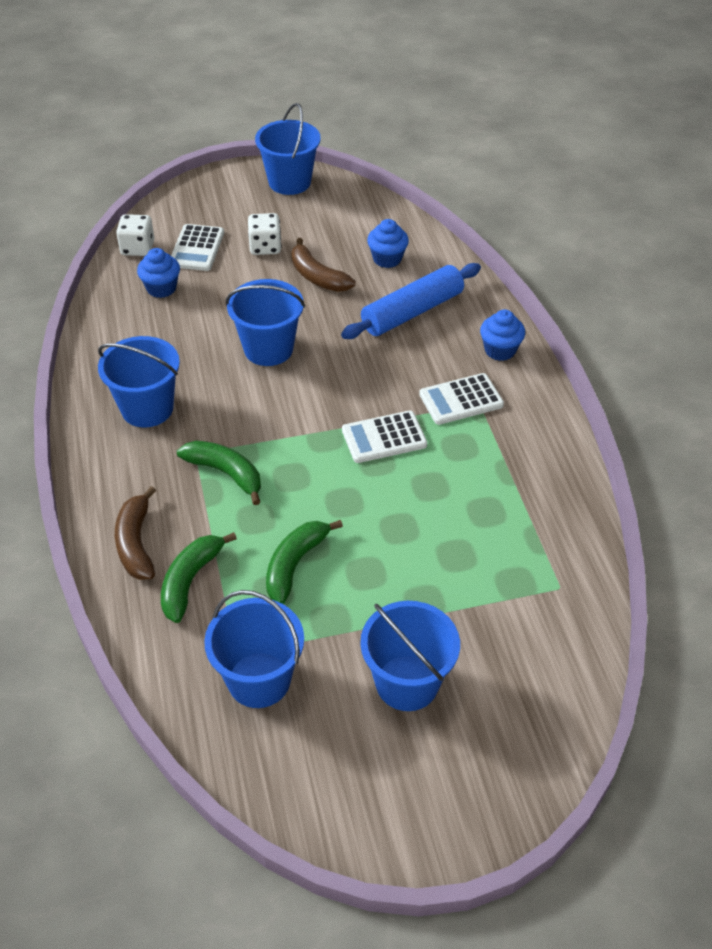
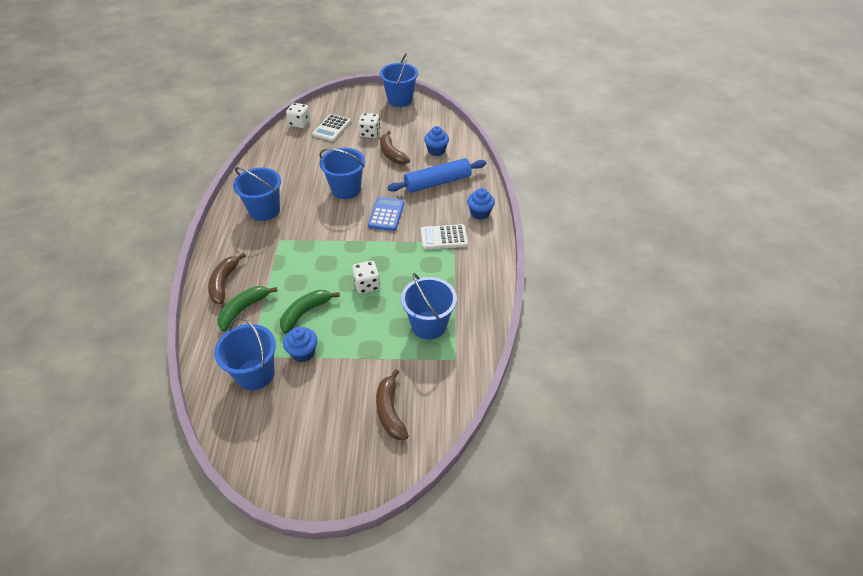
camera: 15 degrees right, 0 degrees up
(161, 288) = (302, 147): blue cupcake -> blue cupcake (303, 352)
(226, 473) = (290, 254): green banana -> none
(353, 379) = (386, 214): none -> blue calculator
(374, 499) = (367, 285): none -> white dice
(384, 438) = (389, 251): white calculator -> none
(407, 683) = (338, 395): blue bucket -> blue bucket (429, 325)
(498, 689) = (390, 411): none -> brown banana

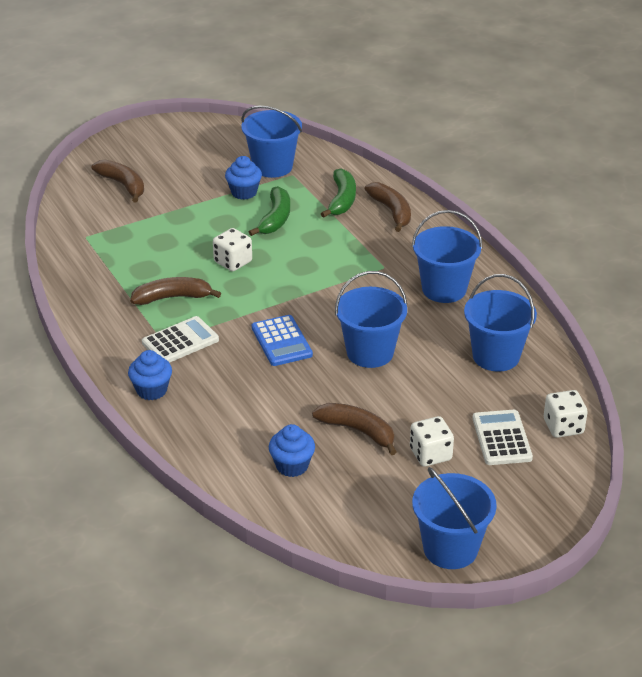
camera: 150 degrees right, 10 degrees down
(427, 272) = (173, 297): none -> brown banana
(429, 325) = (133, 252): blue bucket -> blue bucket (496, 356)
(437, 183) = (247, 412): blue rolling pin -> none

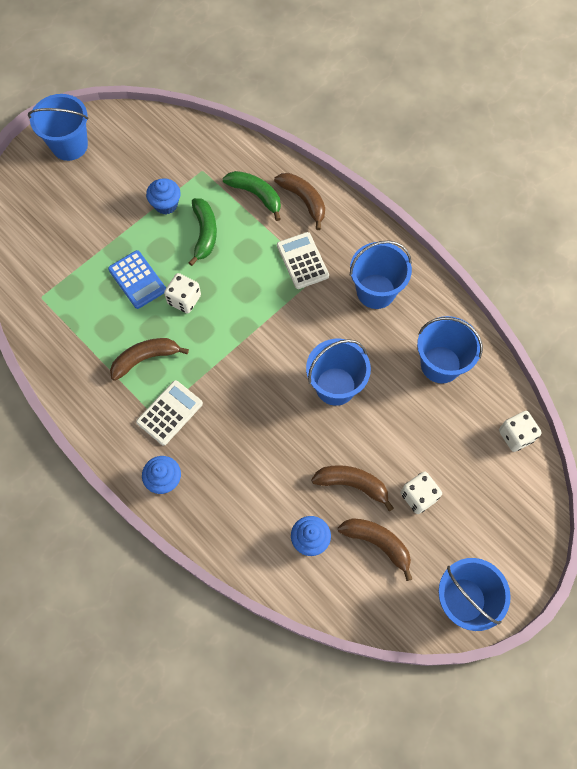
camera: 15 degrees left, 30 degrees up
(123, 185) = (52, 219): brown banana -> brown banana (377, 543)
(272, 166) = (181, 163): blue bucket -> blue bucket (69, 145)
(281, 341) = (257, 391): blue calculator -> blue calculator (137, 280)
(342, 200) = (256, 195): green banana -> green banana turned 45 degrees counterclockwise
(501, 438) = (470, 462): white calculator -> white calculator (302, 261)

